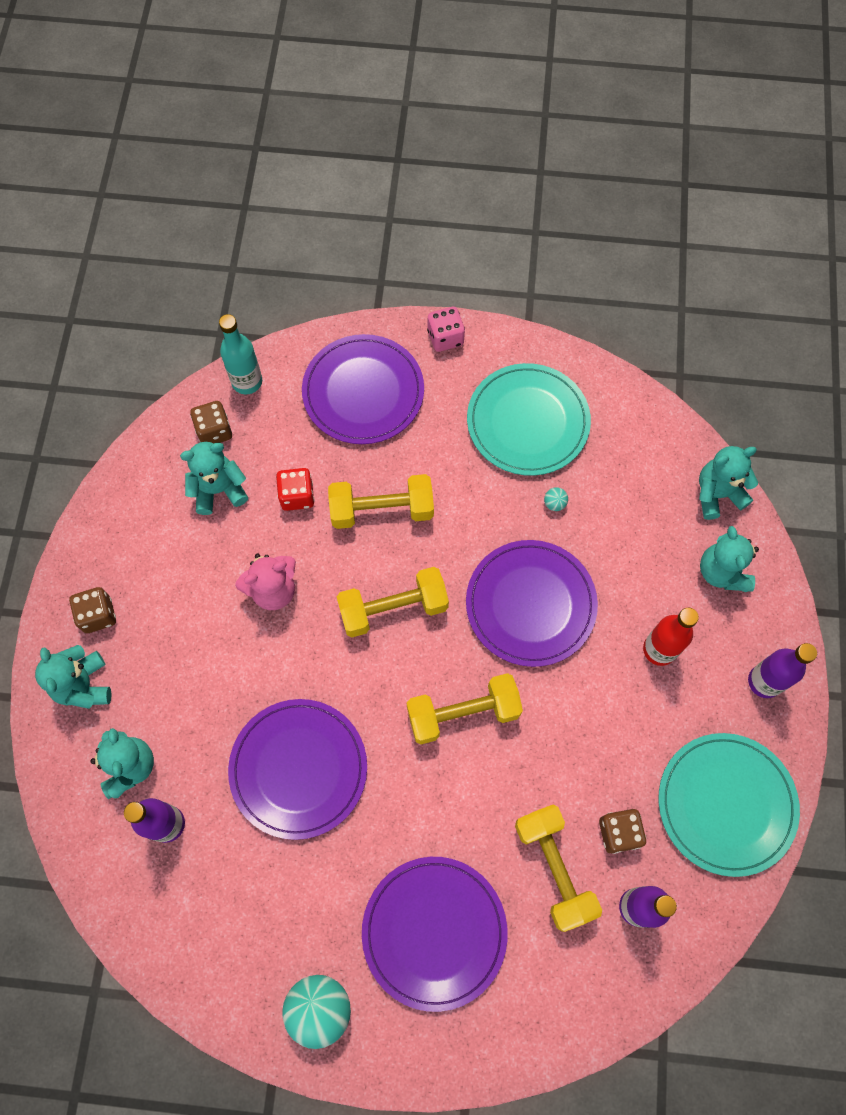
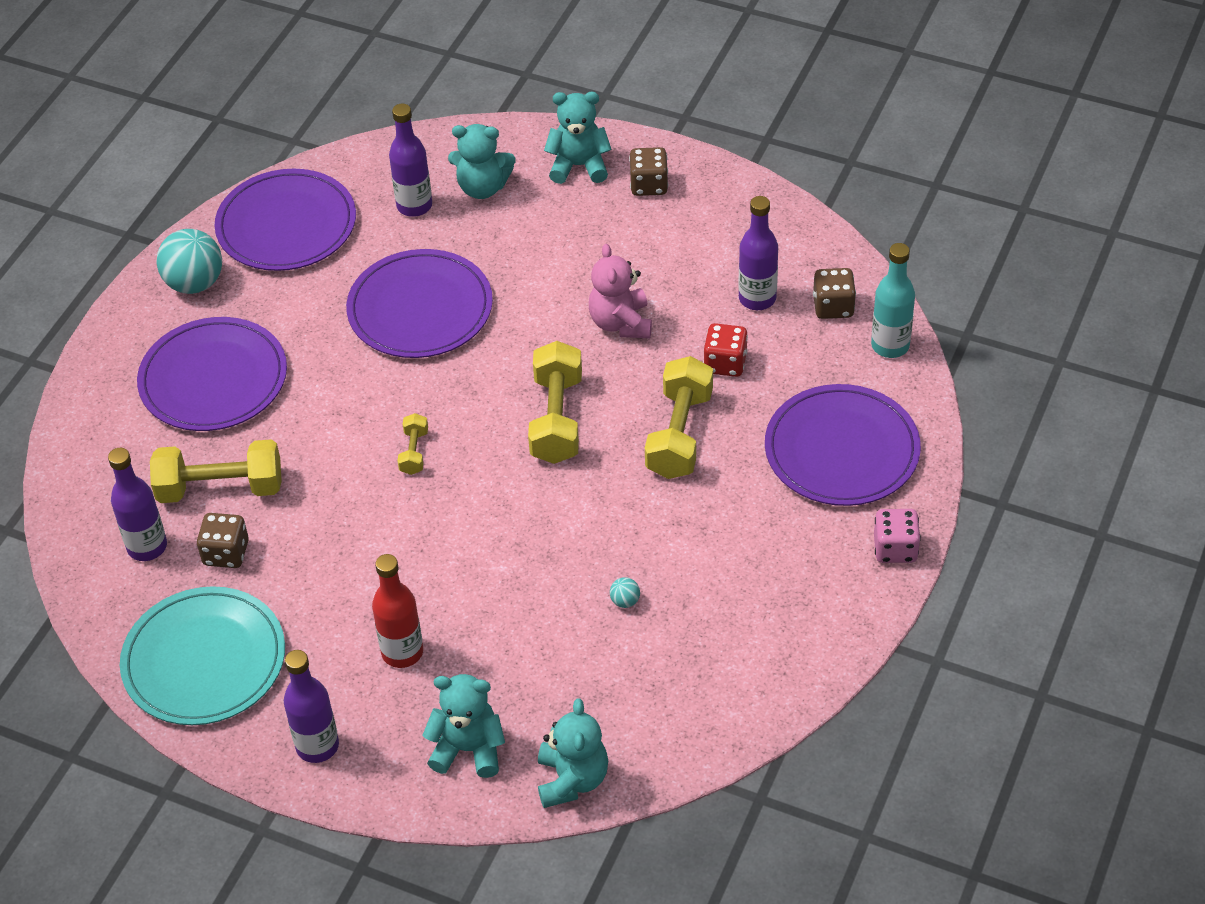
camera: 110 degrees right, 20 degrees down
(219, 490) = (757, 298): turquoise teddy bear -> purple bottle
(463, 713) = (414, 452): yellow dumbbell -> yellow dumbbell, size x0.50
(528, 422) = (745, 604): turquoise plate -> none
(530, 604) = (509, 543): purple plate -> purple plate (286, 225)

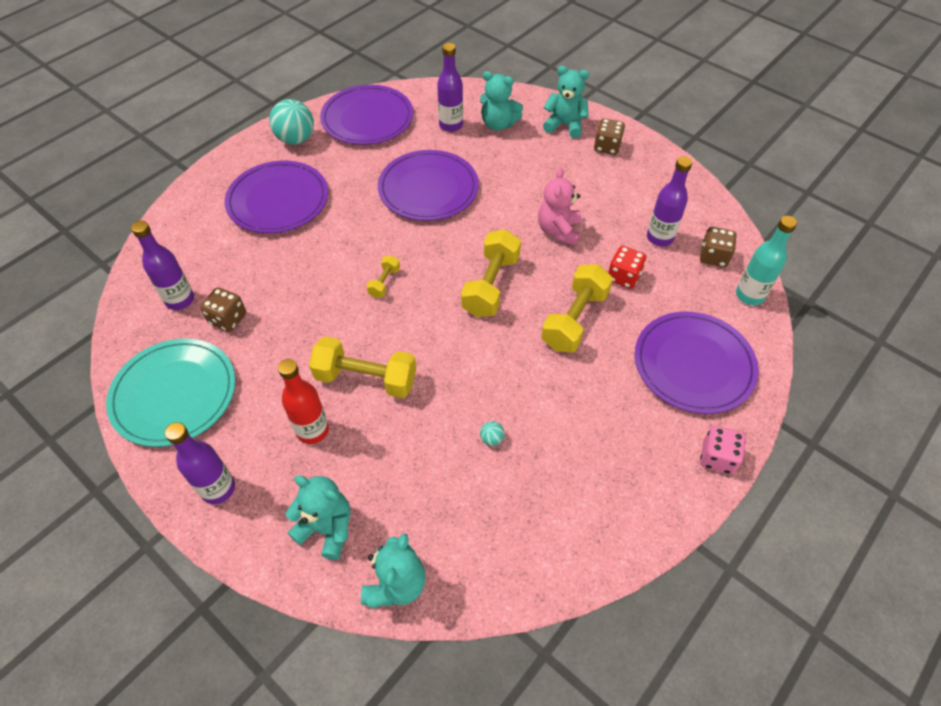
camera: 15 degrees right, 5 degrees up
(220, 488) = (247, 273): yellow dumbbell -> yellow dumbbell (366, 378)

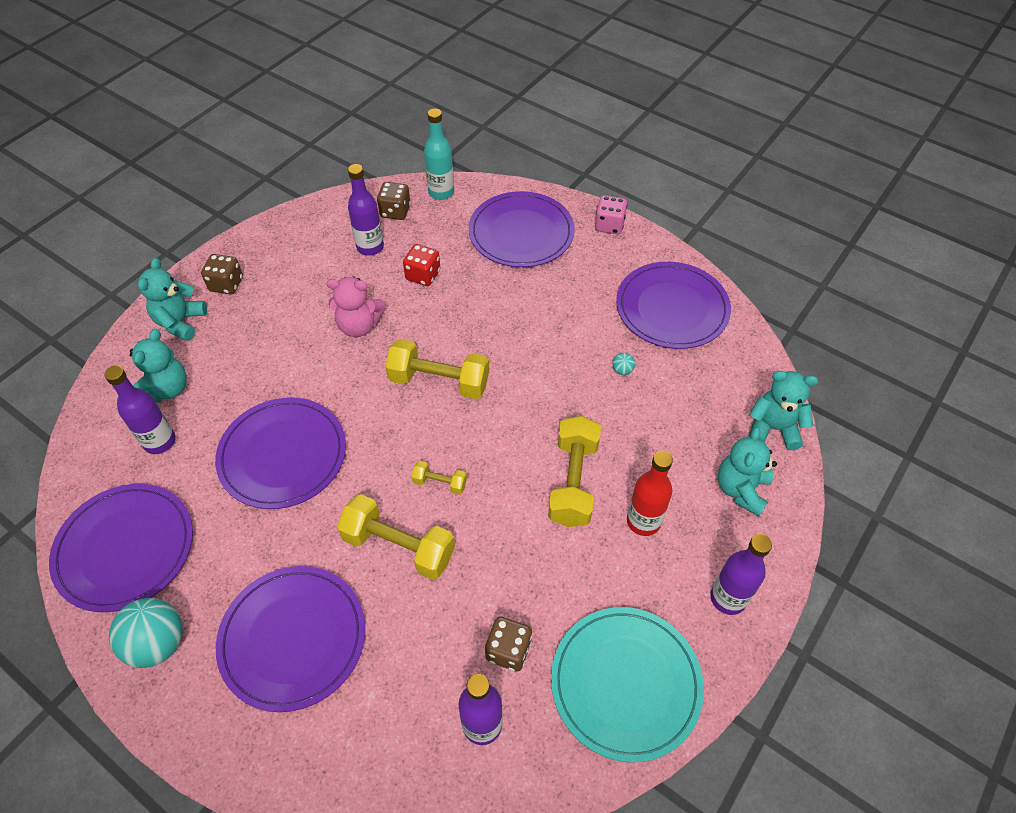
camera: 95 degrees left, 0 degrees up
(574, 320) = (479, 312): yellow dumbbell -> yellow dumbbell (399, 546)
(580, 506) = (672, 308): none -> purple plate

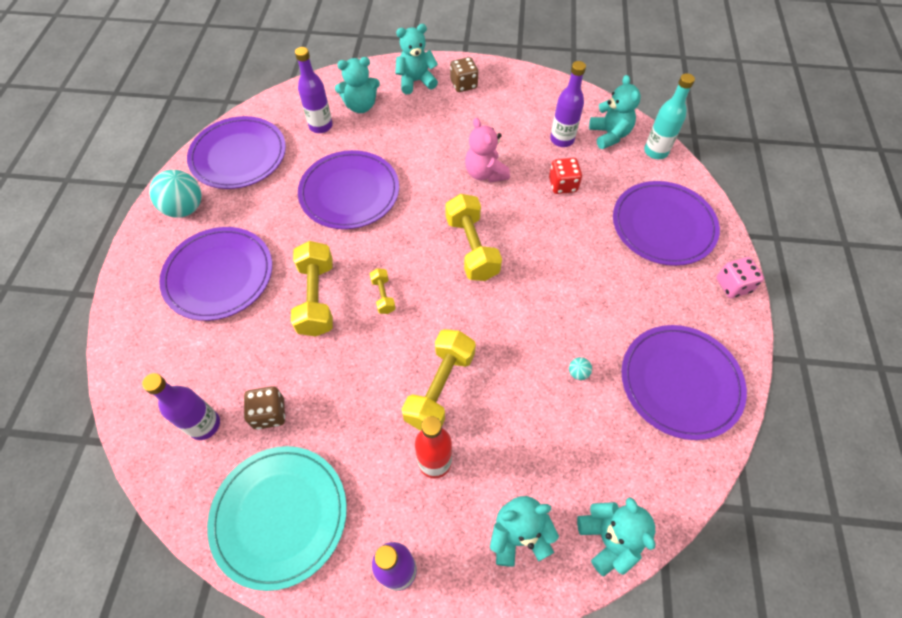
camera: 60 degrees right, 5 degrees up
(395, 211) = (609, 135): brown dice -> turquoise teddy bear
(573, 482) = (440, 388): yellow dumbbell -> yellow dumbbell turned 45 degrees counterclockwise

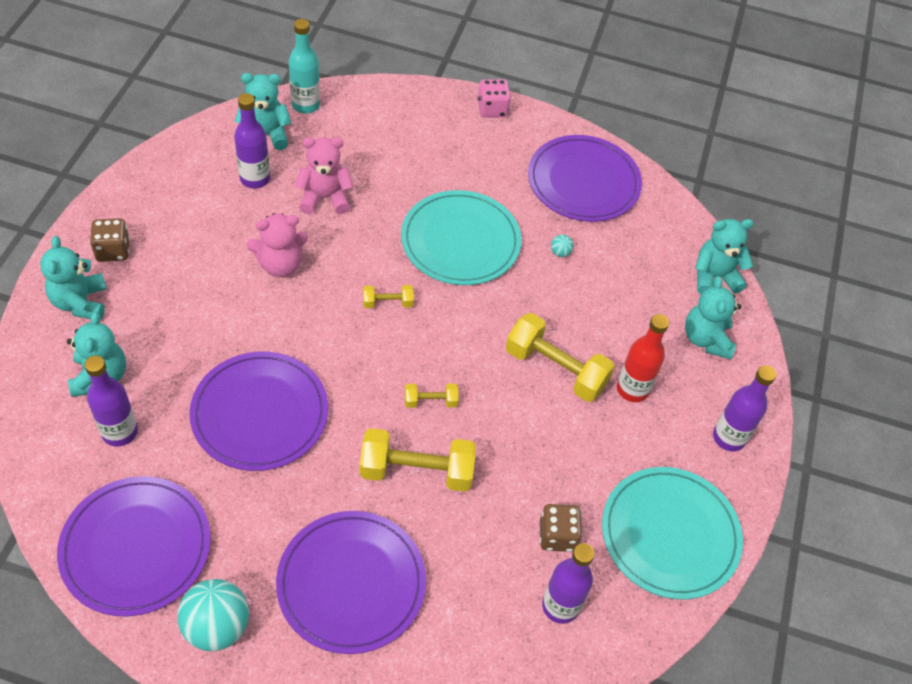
camera: 85 degrees left, 5 degrees down
(472, 248) = (388, 303): yellow dumbbell -> yellow dumbbell, size x0.50
(557, 288) = (460, 241): none -> turquoise plate
(562, 185) = (324, 198): red dice -> pink teddy bear
(663, 225) = (407, 133): purple plate -> none

